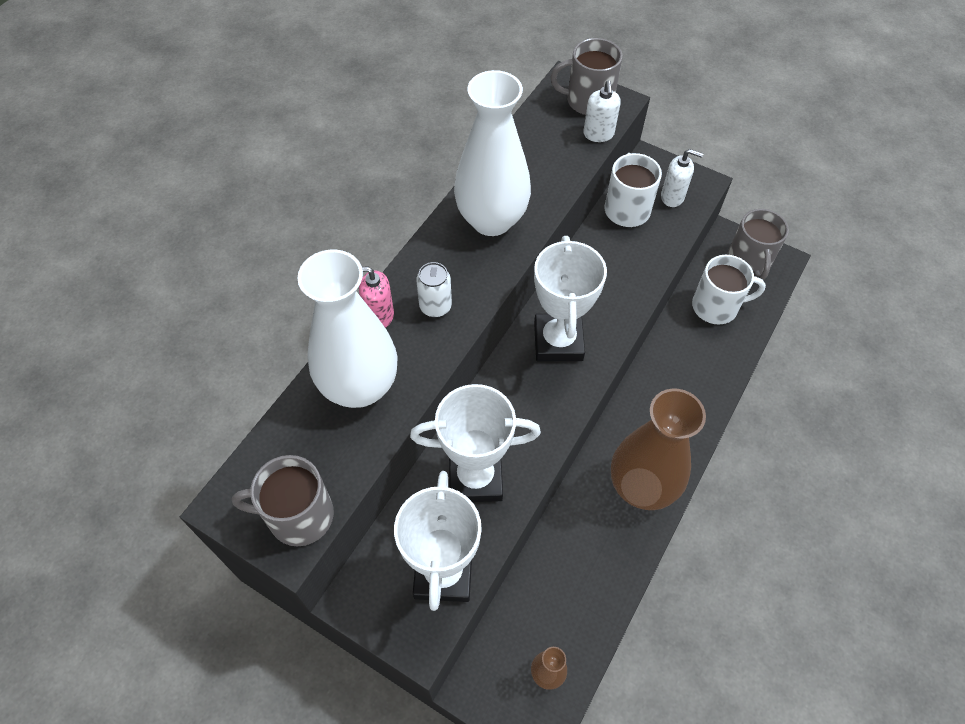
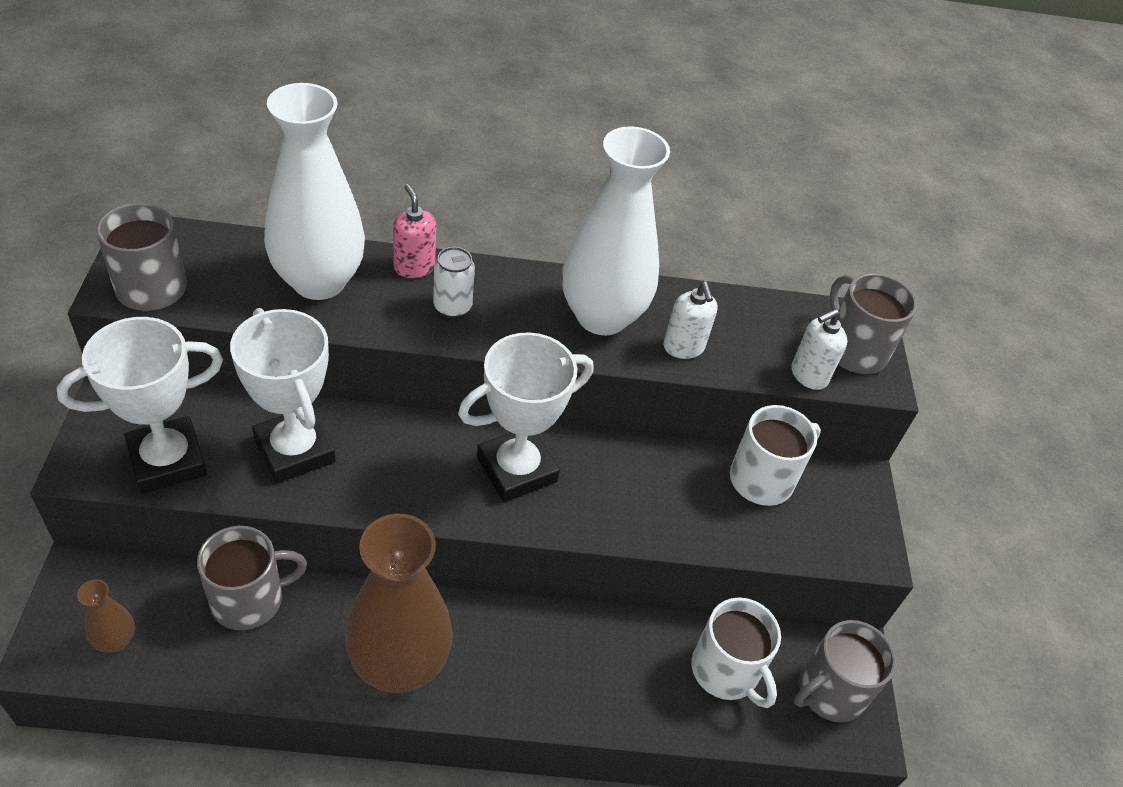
camera: 55 degrees right, 10 degrees down
(550, 567) = (249, 599): none -> grey mug
(672, 197) = (822, 524): white soap dispenser -> white soap dispenser (683, 347)

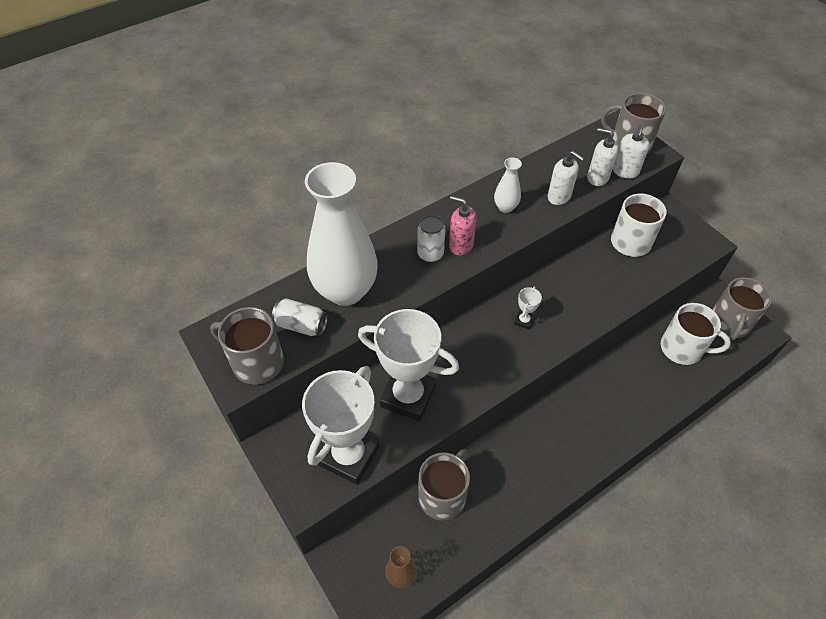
camera: 30 degrees left, 5 degrees up
(234, 283) = (301, 325): none -> white can
(399, 664) = (548, 465): brown vase -> none
(414, 267) = (385, 246): pink soap dispenser -> pink soap dispenser (460, 245)
(516, 469) = (524, 321): white trophy -> white trophy, size x0.41
(601, 316) = (505, 207): white vase -> white vase, size x0.43
(761, 358) = (597, 178): none -> white soap dispenser

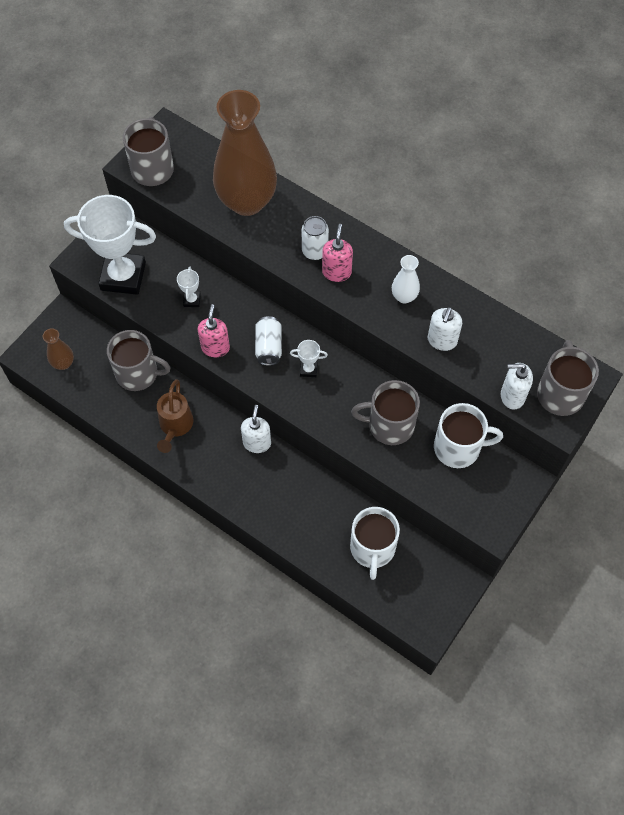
camera: 70 degrees right, 10 degrees up
(301, 325) = (199, 184): white can -> white can (269, 347)
(345, 290) = (247, 201): white vase -> brown vase
(408, 396) = (192, 300): white trophy -> white trophy, size x0.41
(473, 391) = (215, 347): none -> pink soap dispenser
(517, 476) = (175, 426): none -> brown watering can
(597, 178) = (489, 371): white soap dispenser -> white soap dispenser (257, 443)
(729, 323) = (427, 593): grey mug -> grey mug (389, 425)

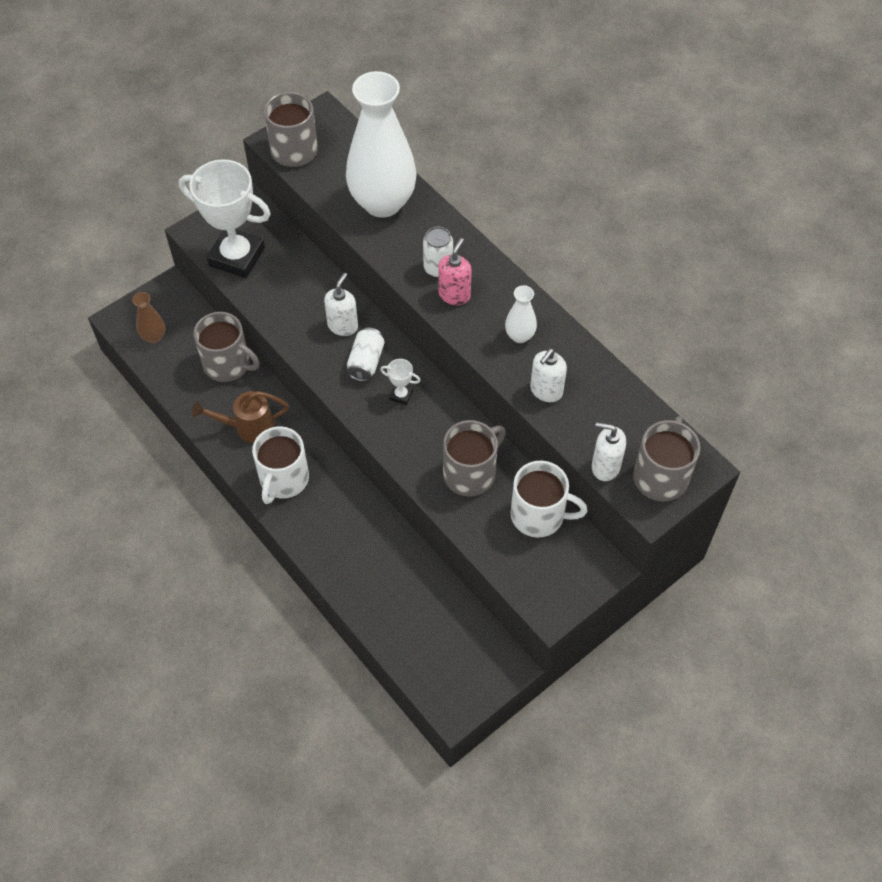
camera: 15 degrees right, 5 degrees down
(175, 426) = (249, 427): brown watering can -> brown watering can turned 60 degrees clockwise
(192, 300) = (300, 296): white trophy -> none
(215, 347) = (309, 350): pink soap dispenser -> none
(247, 201) = (382, 202): brown vase -> white vase
(257, 443) = (330, 465): white soap dispenser -> white soap dispenser (343, 326)
(372, 548) = (419, 606): white mug -> white mug (283, 479)
(389, 425) = (470, 473): grey mug -> grey mug turned 120 degrees clockwise

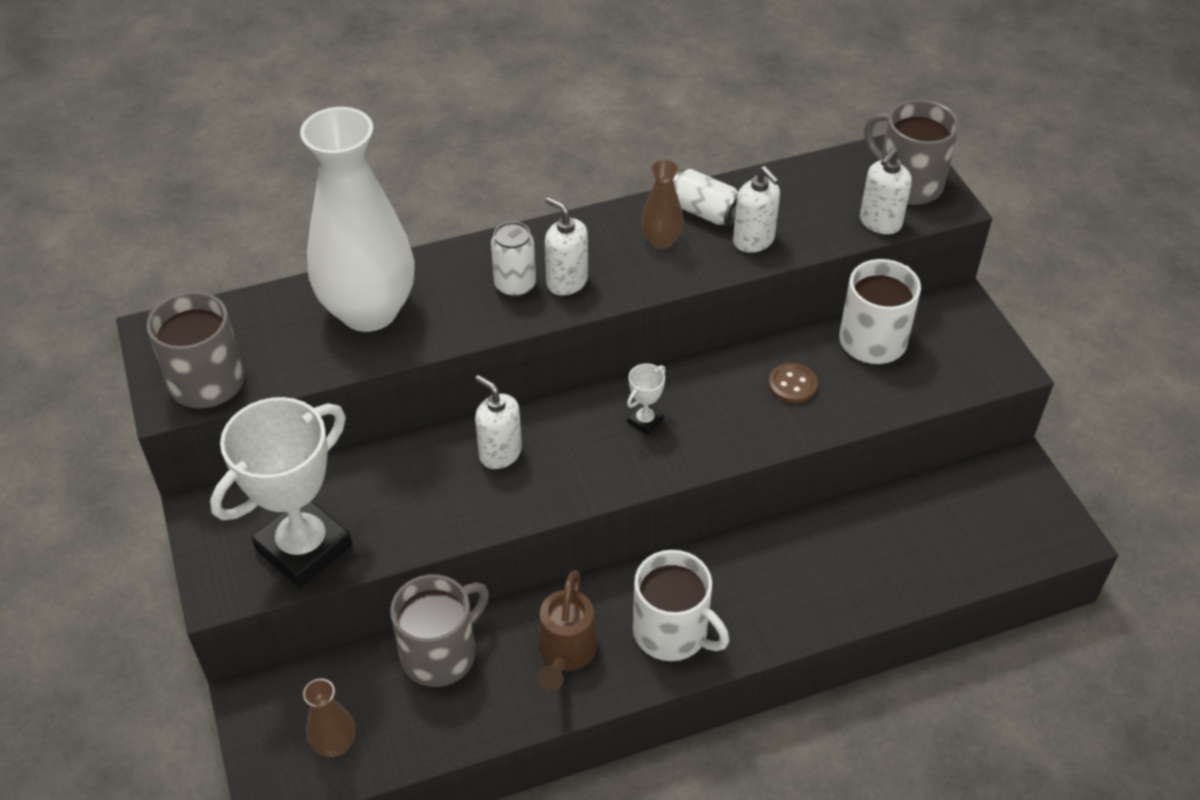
camera: 70 degrees left, 10 degrees down
(366, 362) = (574, 443): white can -> white can (704, 212)
(454, 295) = (566, 281): pink soap dispenser -> white soap dispenser
(470, 473) = (792, 385): grey mug -> brown button
(519, 336) = (661, 240): white vase -> brown vase

